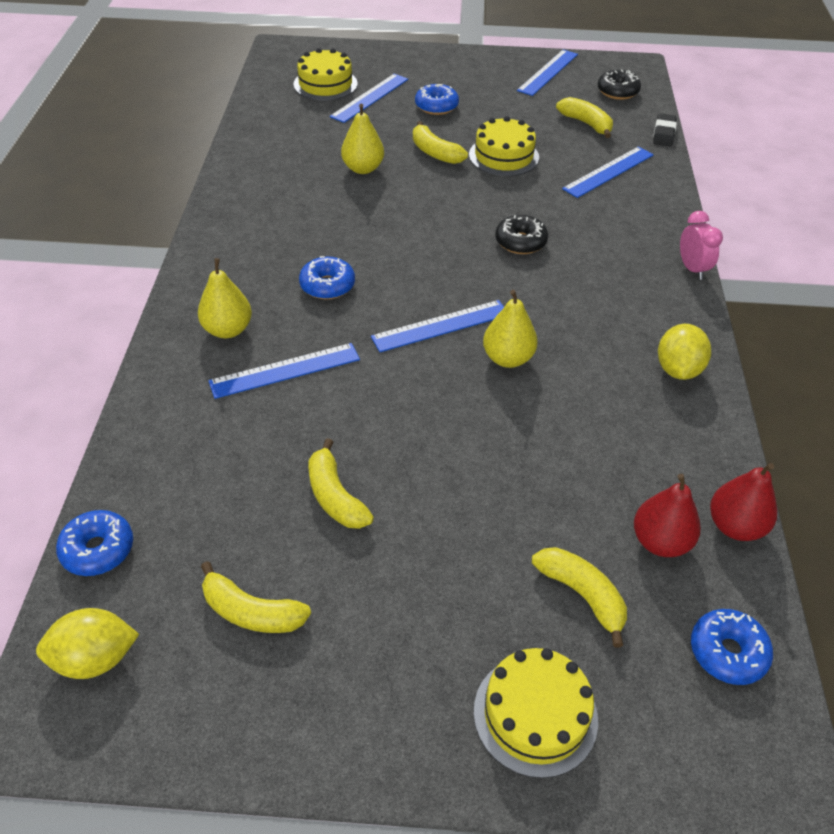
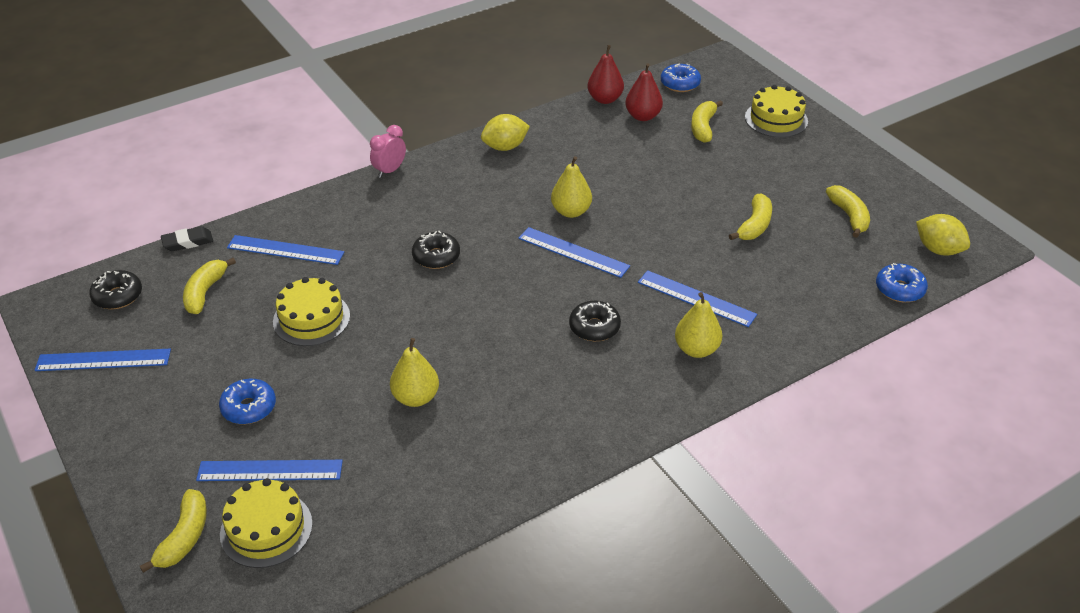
camera: 125 degrees left, 5 degrees down
(327, 285) = (594, 327): blue donut -> black donut
(435, 153) = (344, 364): yellow banana -> yellow banana (184, 537)

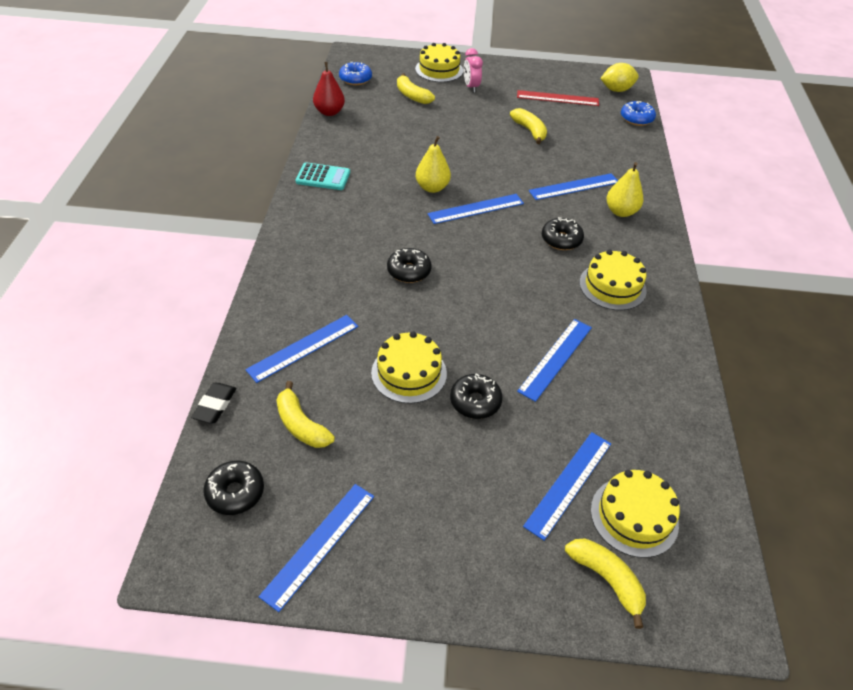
camera: 55 degrees left, 5 degrees up
(249, 408) = (482, 463): blue donut -> none
(314, 372) = (475, 401): none -> black donut
(390, 171) = (275, 243): pink clock -> pink clock (471, 87)
(416, 397) = (556, 358): yellow pear -> blue ruler
(505, 147) = (323, 177): yellow lemon -> turquoise calculator
(562, 393) = (612, 286): none -> yellow cake
(643, 116) = (369, 109): red pear -> none
(849, 216) = (557, 98): yellow banana -> red ruler

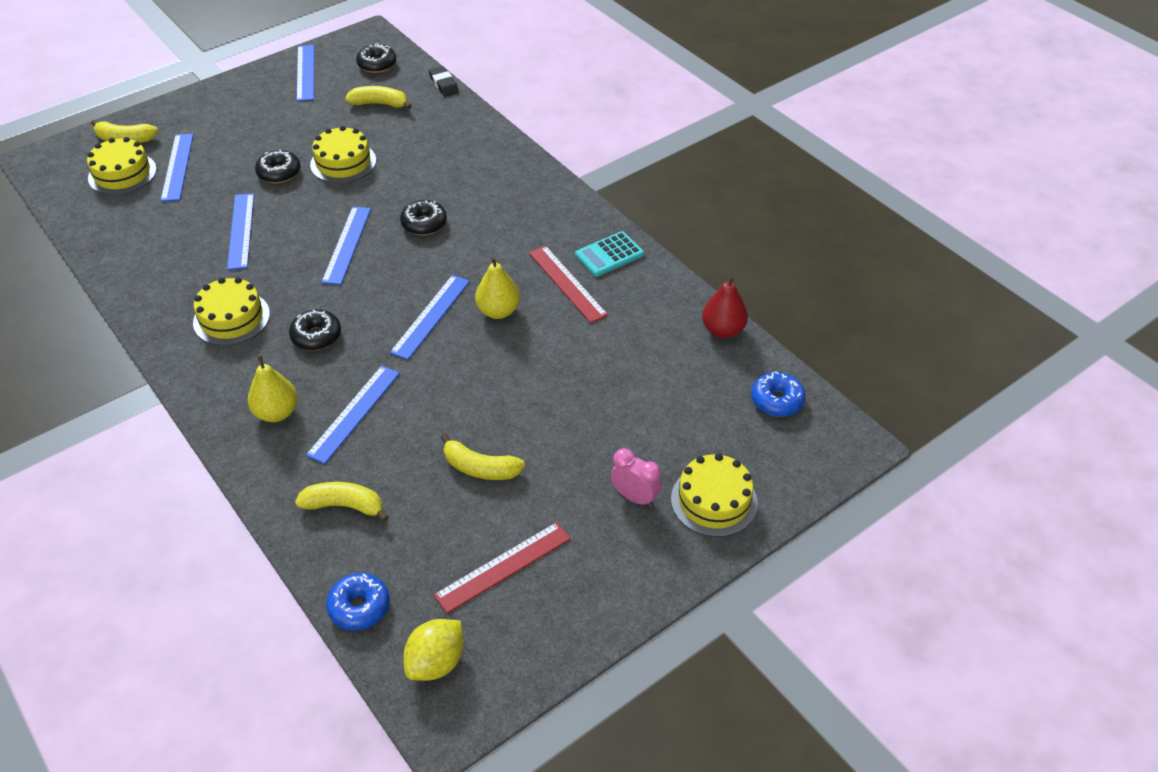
camera: 140 degrees right, 0 degrees up
(303, 347) = (433, 136): blue ruler -> blue ruler (347, 245)
(372, 178) = (567, 283): none -> red ruler
(412, 96) = (679, 423): yellow banana -> yellow banana (344, 506)

